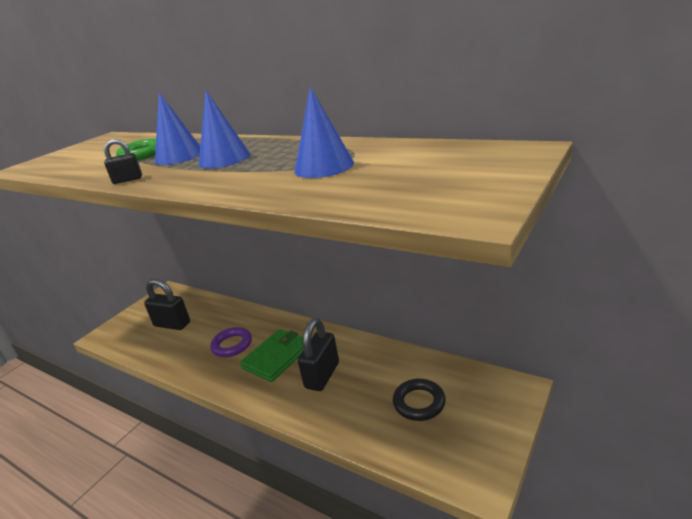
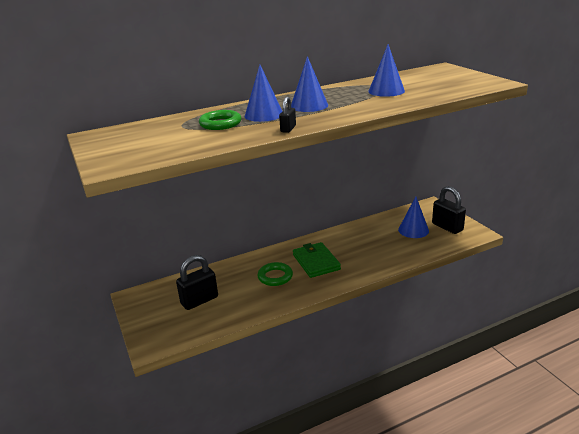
camera: 60 degrees left, 0 degrees up
(232, 345) = (275, 277): purple ring -> green ring
(322, 375) = (356, 251): black padlock -> black padlock (447, 227)
(419, 403) = (413, 230): black ring -> blue cone

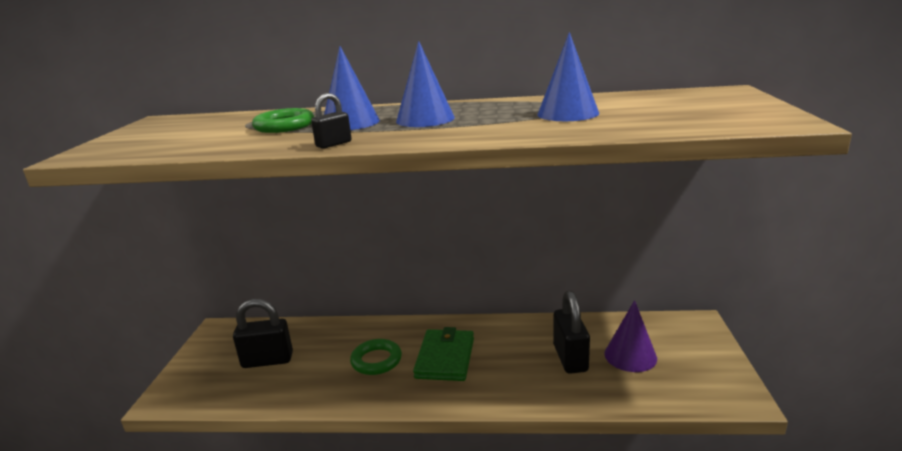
camera: 30 degrees right, 5 degrees down
(413, 230) = (630, 356): blue cone -> purple cone
(447, 227) = (692, 368): black padlock -> black padlock (570, 358)

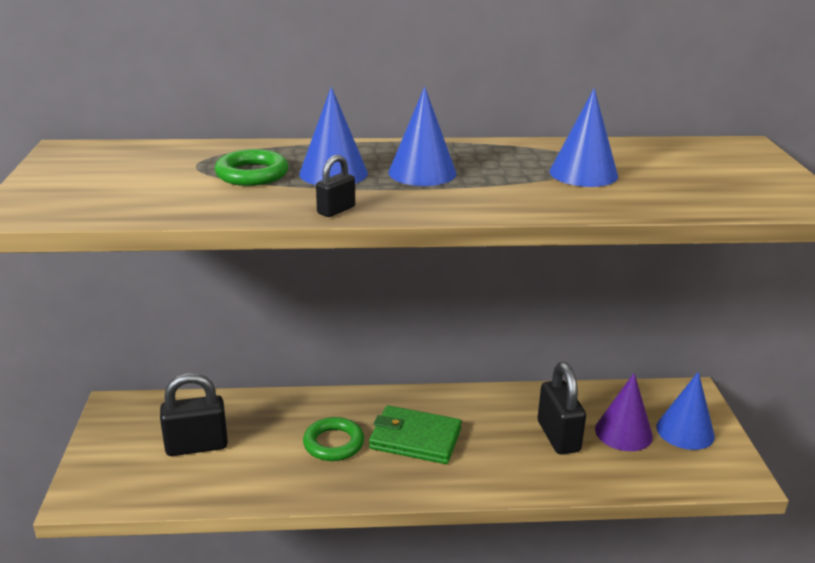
camera: 10 degrees left, 5 degrees up
(445, 358) = (415, 439): green wallet -> green wallet turned 75 degrees counterclockwise
(688, 355) = (685, 431): none -> blue cone

